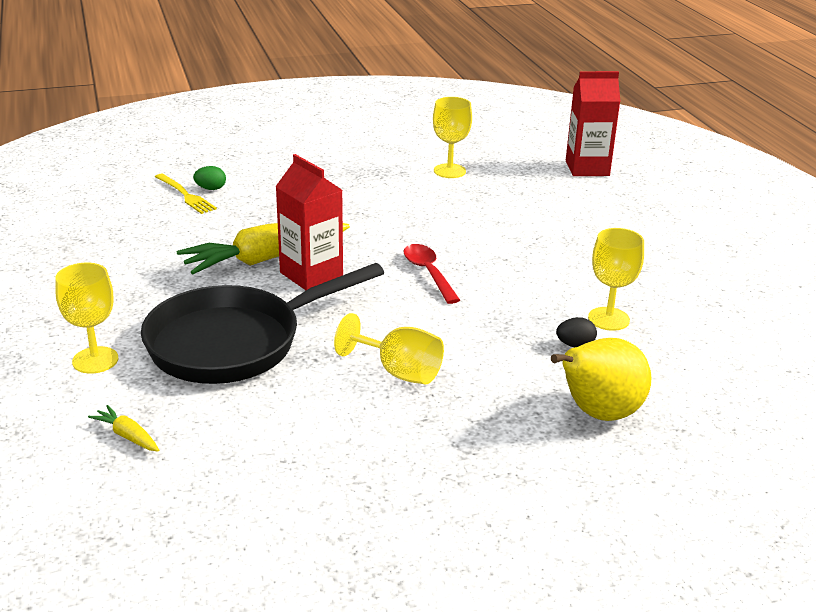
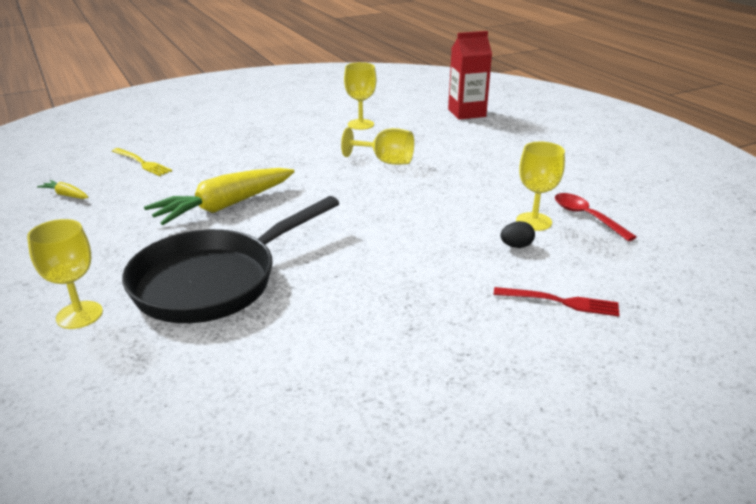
camera: 10 degrees left, 0 degrees up
(127, 436) = (124, 386): yellow carrot -> yellow carrot (66, 195)
(211, 189) = (163, 156): green egg -> none
(311, 274) = (269, 214): red carton -> none
(398, 371) = (373, 288): yellow goblet -> yellow goblet (385, 161)
(428, 273) = (370, 202): red spoon -> red spoon (586, 217)
(598, 414) = (561, 302): yellow pear -> red fork

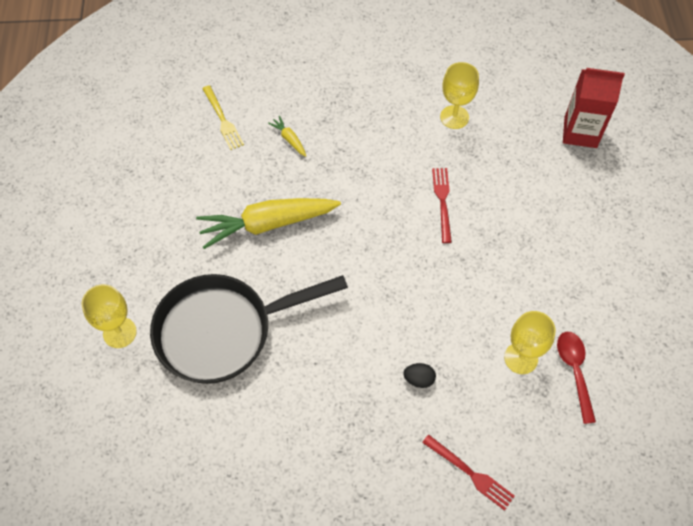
camera: 25 degrees right, 30 degrees up
(66, 195) = (147, 154): yellow carrot -> yellow carrot (289, 139)
(385, 161) = (442, 201): yellow goblet -> red fork
(516, 246) = (482, 387): black egg -> black egg (419, 379)

